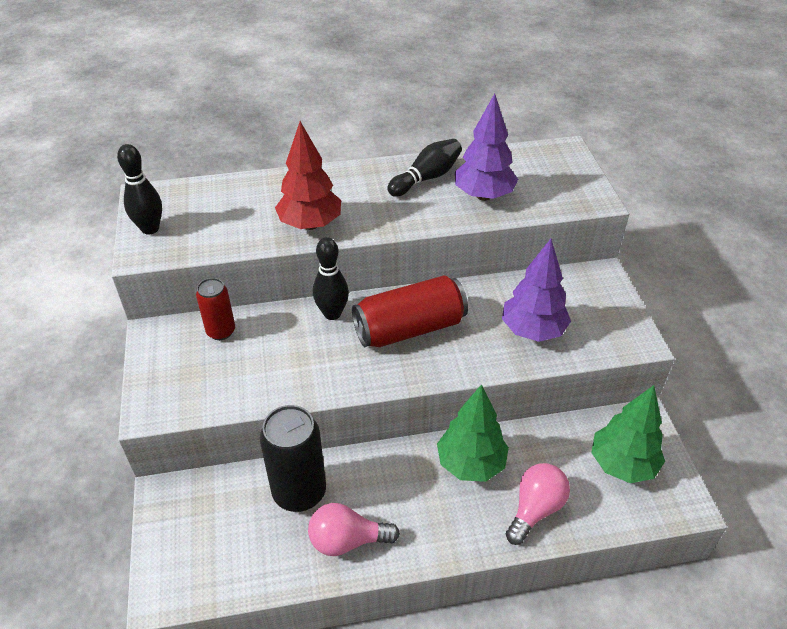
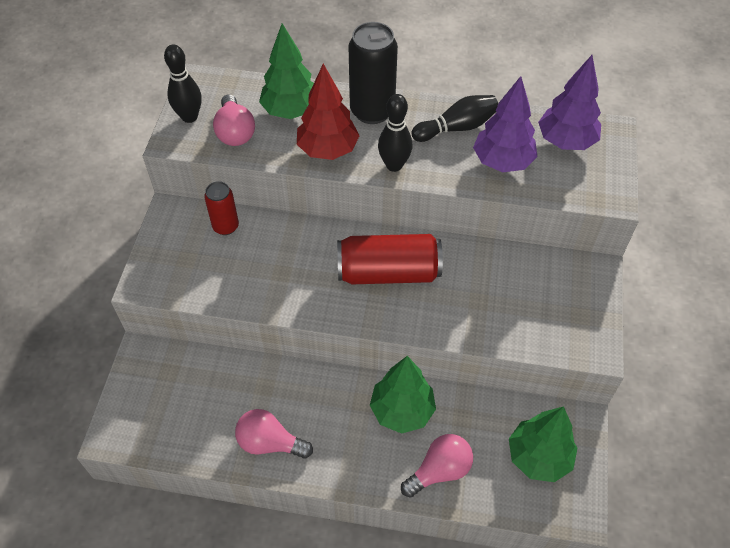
camera: 20 degrees right, 10 degrees up
(206, 231) = (235, 132): none -> pink light bulb
(256, 200) = (291, 111): none -> green tree
(299, 492) = (248, 388): black can -> black can (372, 111)
(332, 313) = (326, 237): black bowling pin -> black bowling pin (394, 165)
(533, 331) = (500, 308): purple tree -> purple tree (566, 141)

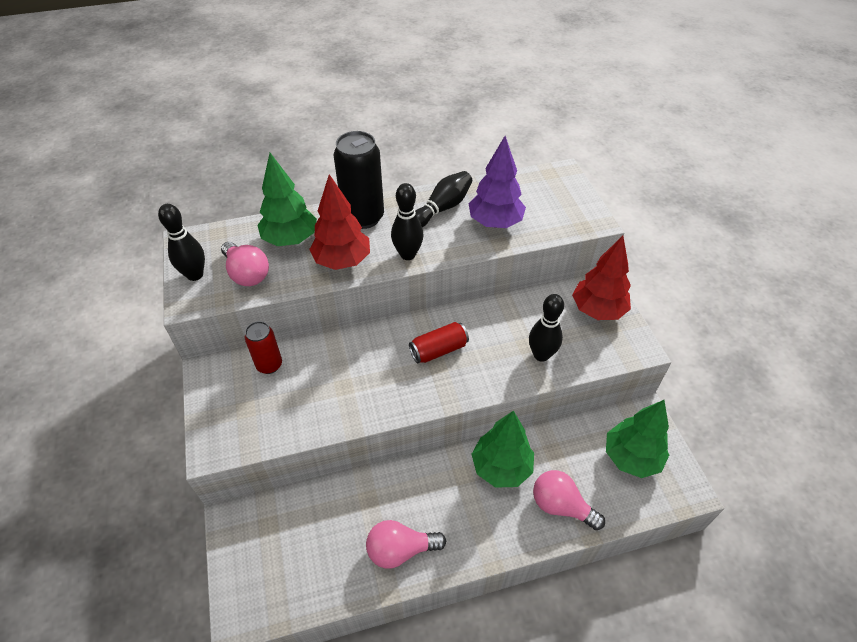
camera: 25 degrees left, 5 degrees down
(388, 272) = (438, 350): red can -> red can, size x0.59
(439, 471) = (561, 506): pink light bulb -> pink light bulb turned 90 degrees counterclockwise
(488, 316) = (541, 355): none -> black bowling pin
(566, 141) = (534, 191): purple tree -> none
(576, 294) = (597, 310): none -> red tree

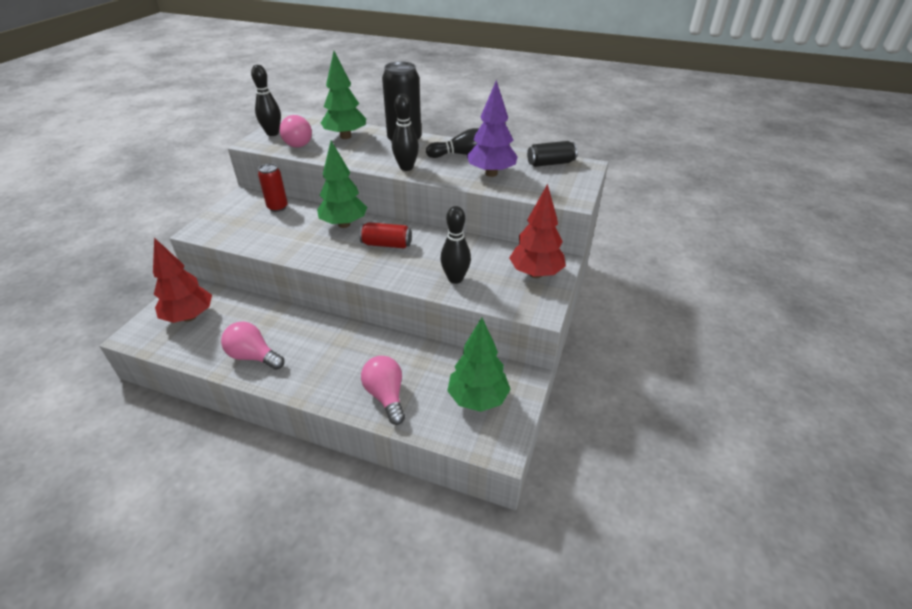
camera: 35 degrees right, 10 degrees down
(342, 261) = (361, 156): red tree -> red tree (189, 317)
(501, 467) = (372, 350): green tree -> green tree (344, 224)
(531, 184) = (550, 163): none -> black can

